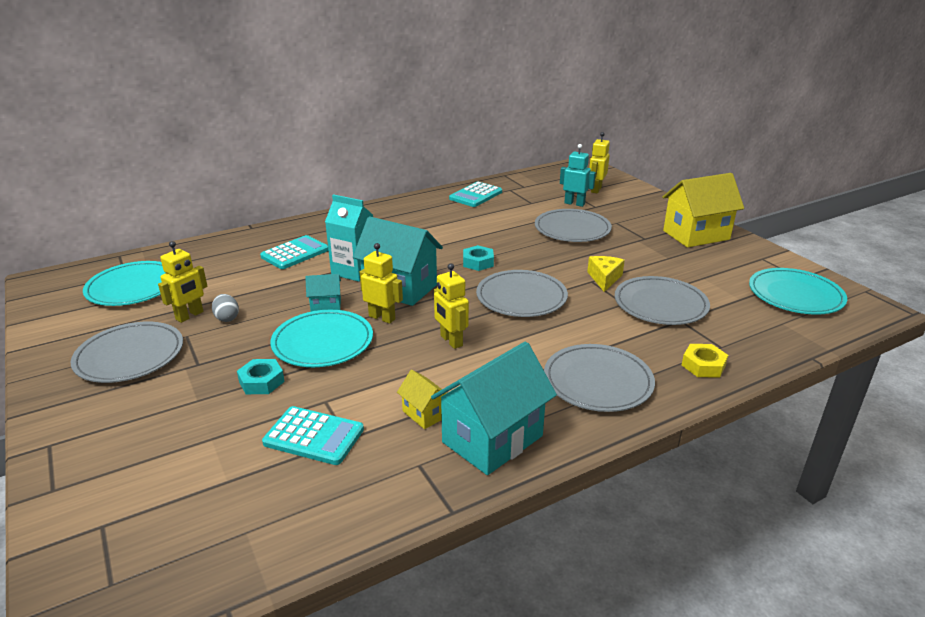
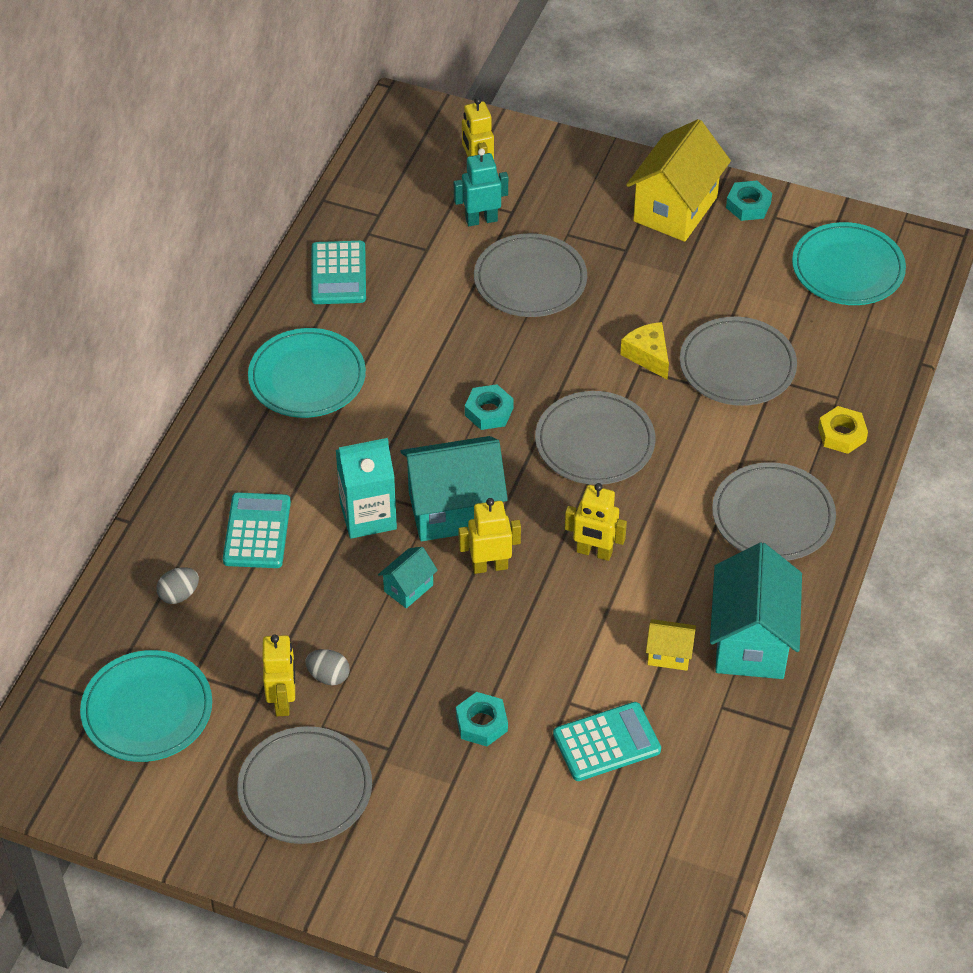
camera: 40 degrees left, 20 degrees up
(223, 257) = (179, 595): none -> grey egg
(323, 342) = (474, 638): turquoise plate -> turquoise plate (307, 377)
(748, 249) = (748, 205): none -> turquoise nut

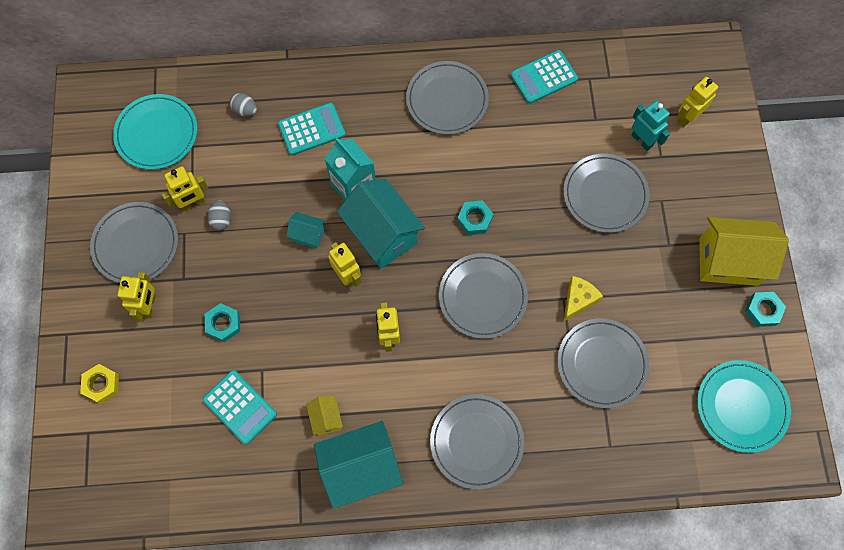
camera: 65 degrees right, 20 degrees up
(307, 377) = (447, 100): turquoise plate -> grey plate
(407, 801) = (149, 306): none -> yellow robot
(842, 434) = (576, 462): yellow nut -> yellow nut (101, 385)

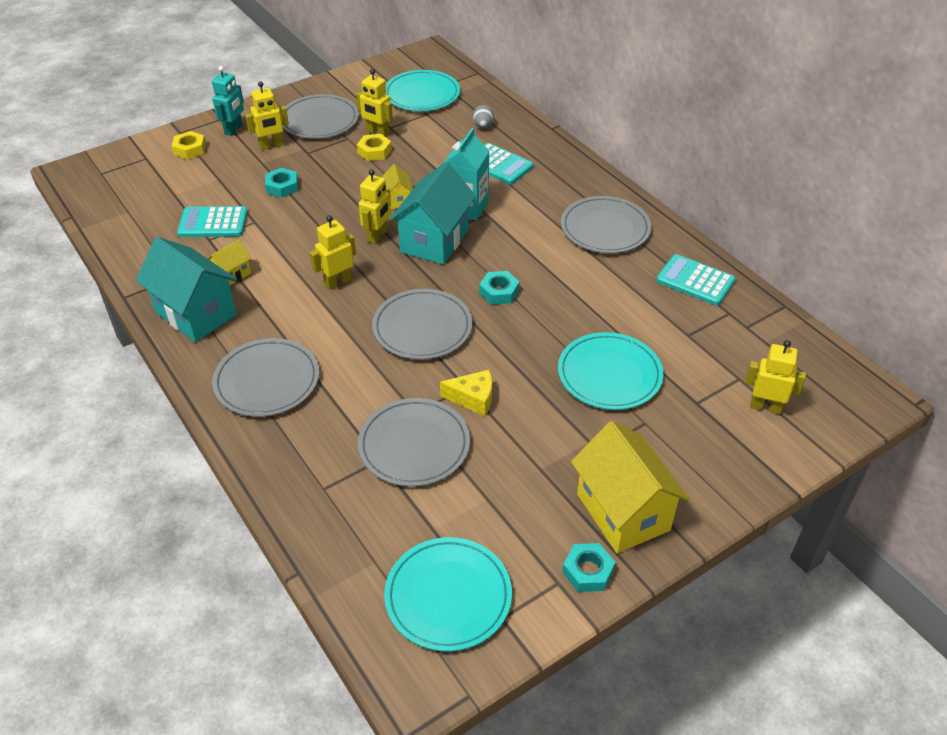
camera: 60 degrees right, 25 degrees down
(221, 220) = (374, 151): grey egg -> yellow nut
(240, 407) = (213, 223): turquoise calculator -> turquoise calculator turned 75 degrees clockwise
(308, 235) = (398, 200): turquoise house -> yellow house
(605, 195) = (609, 374): grey plate -> turquoise plate
(642, 140) = (700, 380): turquoise robot -> turquoise robot (234, 129)

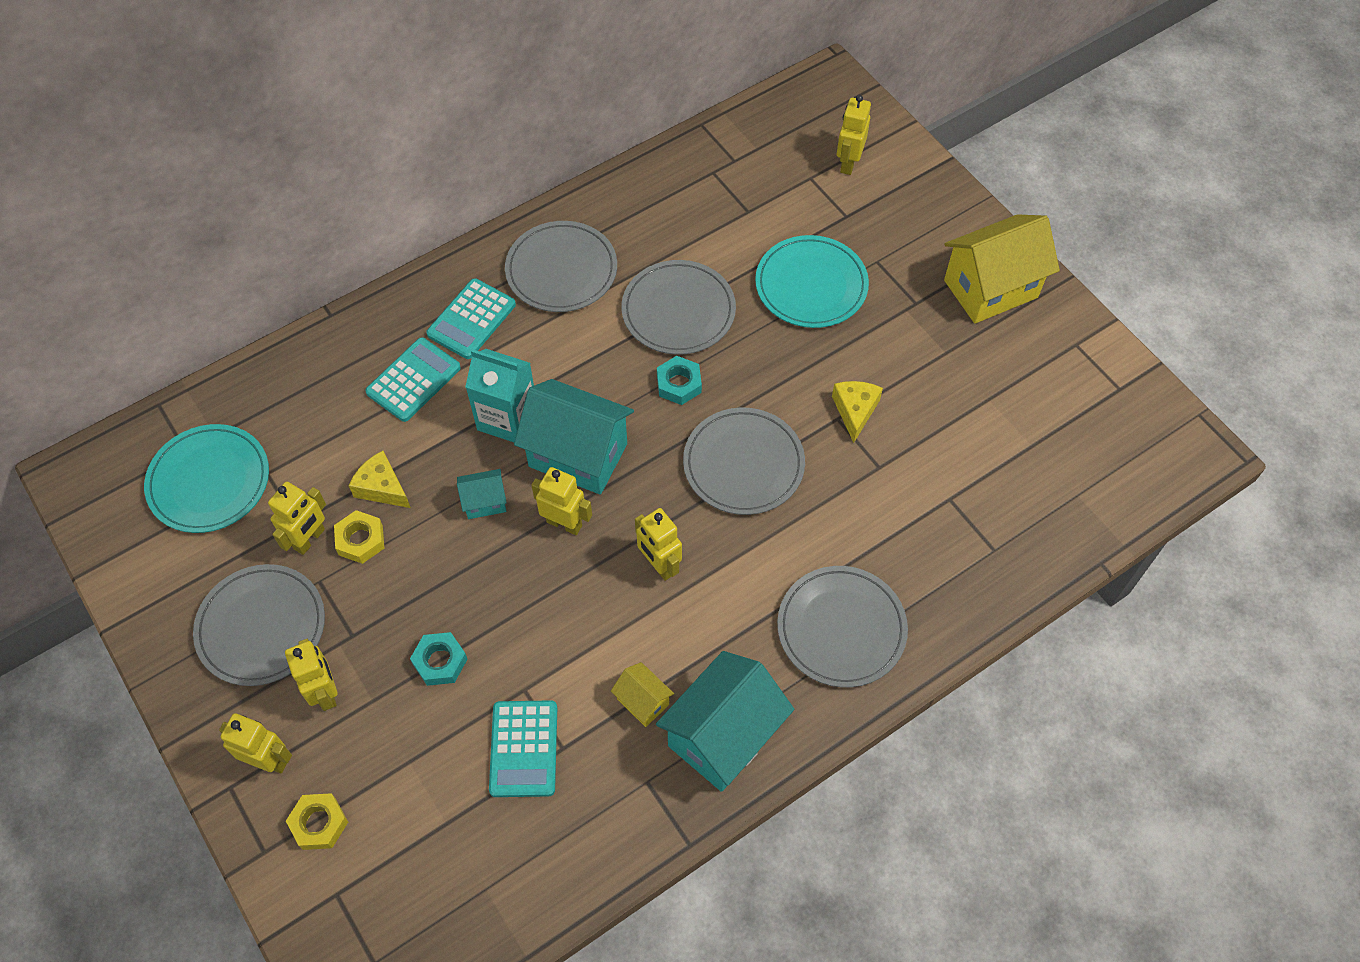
camera: 90 degrees left, 15 degrees up
(234, 129) = (269, 760): turquoise robot -> yellow robot
(398, 200) = (485, 502): yellow house -> turquoise house
(413, 157) = (382, 487): none -> yellow cheese
(414, 445) = (926, 466): grey plate -> grey plate (678, 311)
(448, 596) = (1105, 431): turquoise plate -> none
(483, 126) = (313, 398): grey egg -> none
(588, 571) = (1060, 320): turquoise nut -> none
(695, 281) = (660, 194): turquoise calculator -> turquoise calculator (471, 319)

